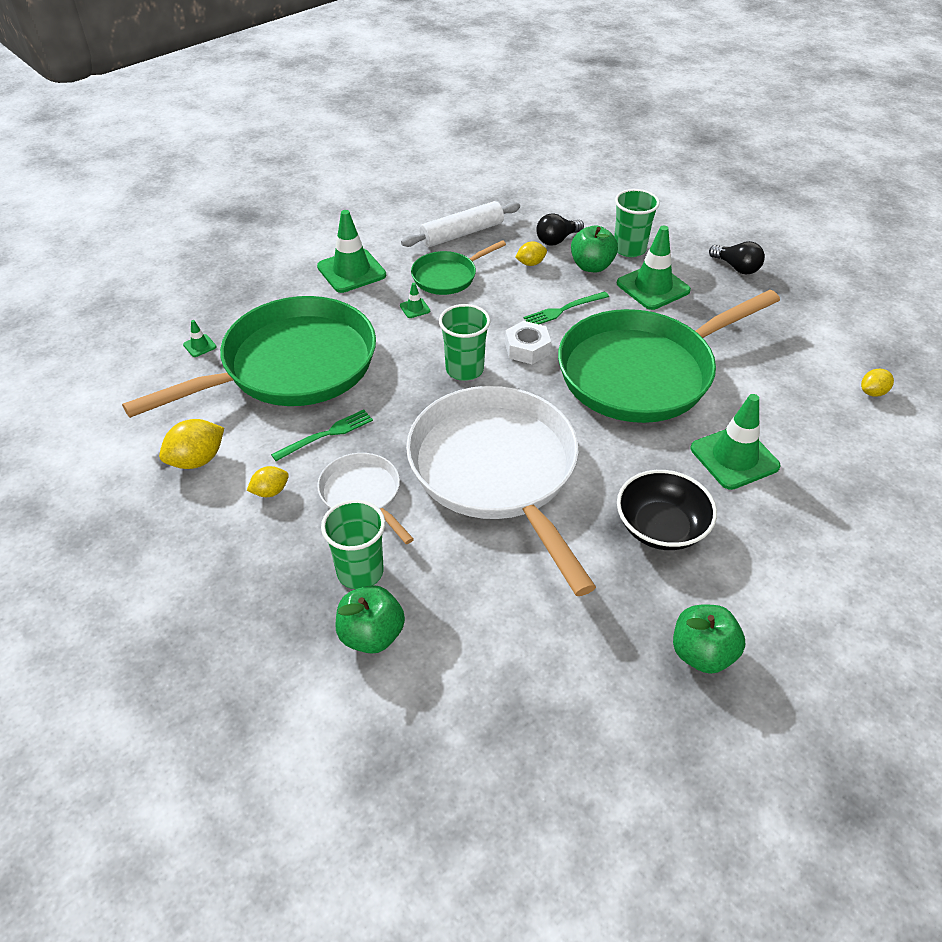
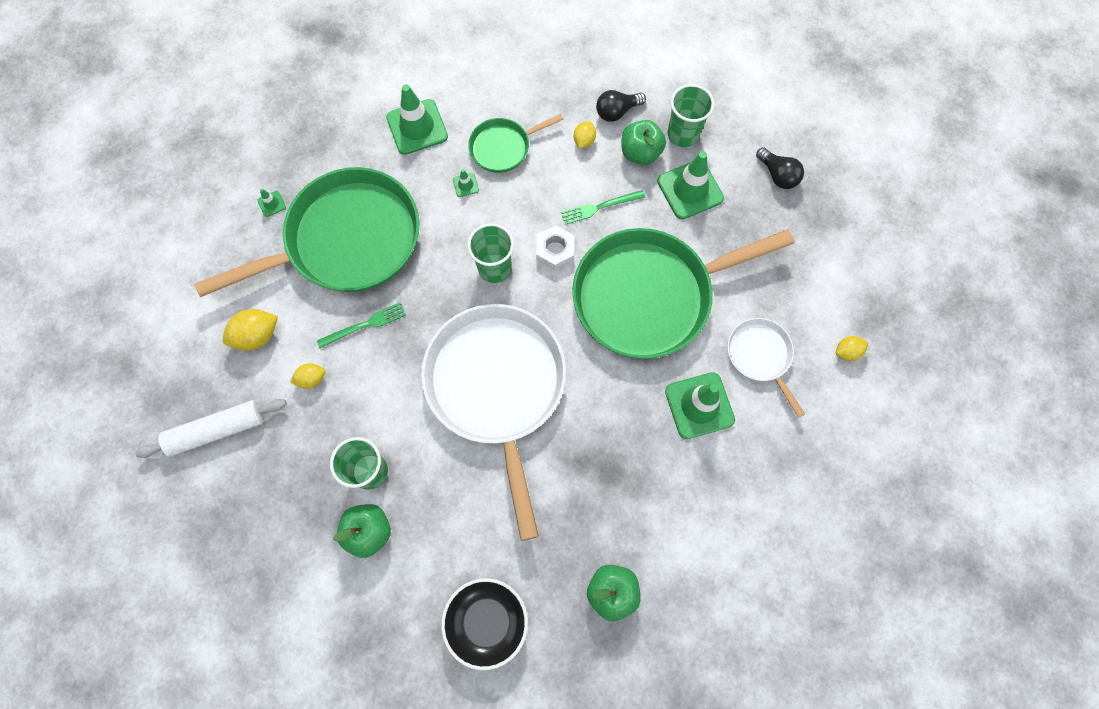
camera: 10 degrees right, 25 degrees up
(363, 495) = (384, 394): white pan -> white pan (760, 356)
(462, 233) = (528, 90): white rolling pin -> white rolling pin (217, 430)
(530, 263) = (584, 141): yellow lemon -> yellow lemon turned 60 degrees counterclockwise
(661, 527) = (616, 468): black bowl -> black bowl (487, 622)

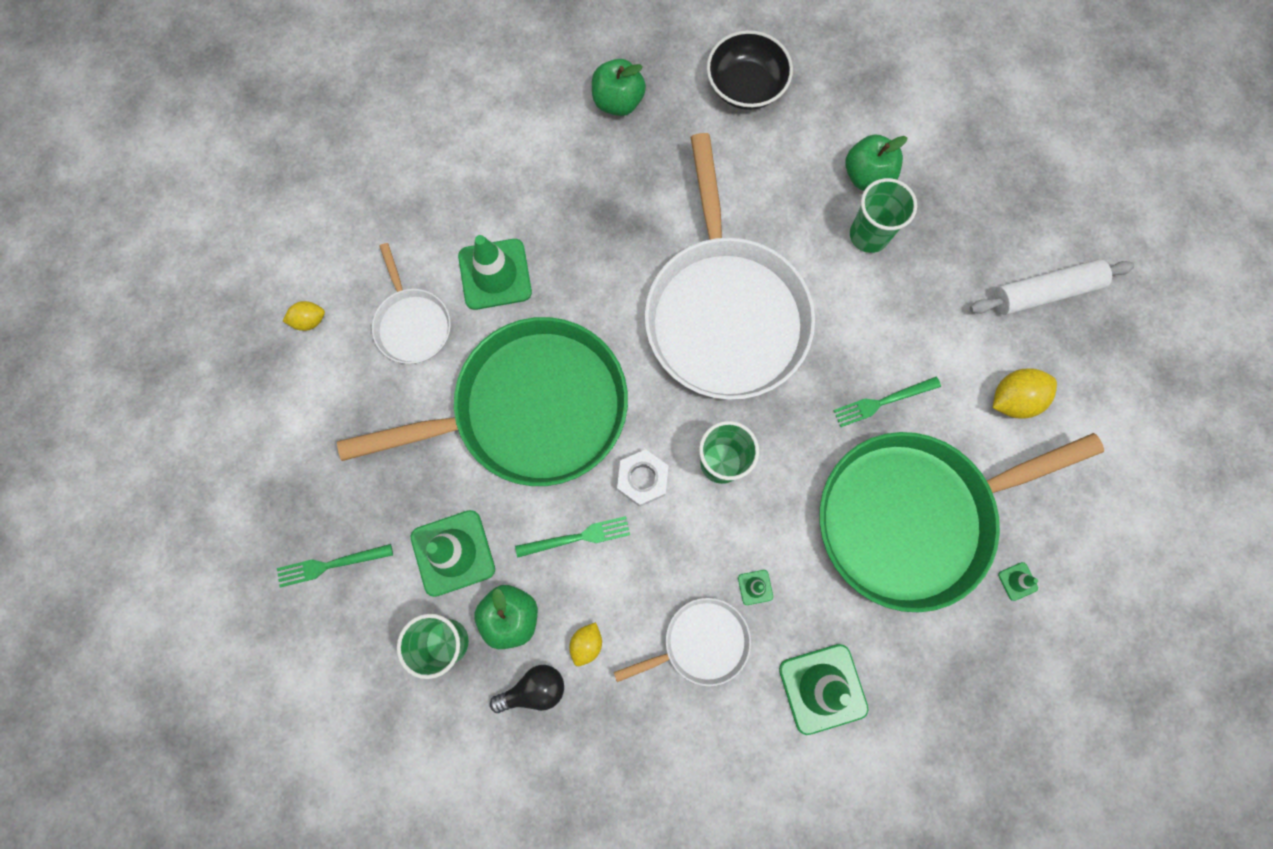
camera: 175 degrees left, 5 degrees up
(312, 379) = (942, 341): yellow lemon -> none
(503, 147) = (701, 643): green pan -> white pan
(777, 175) = (330, 564): black light bulb -> green fork

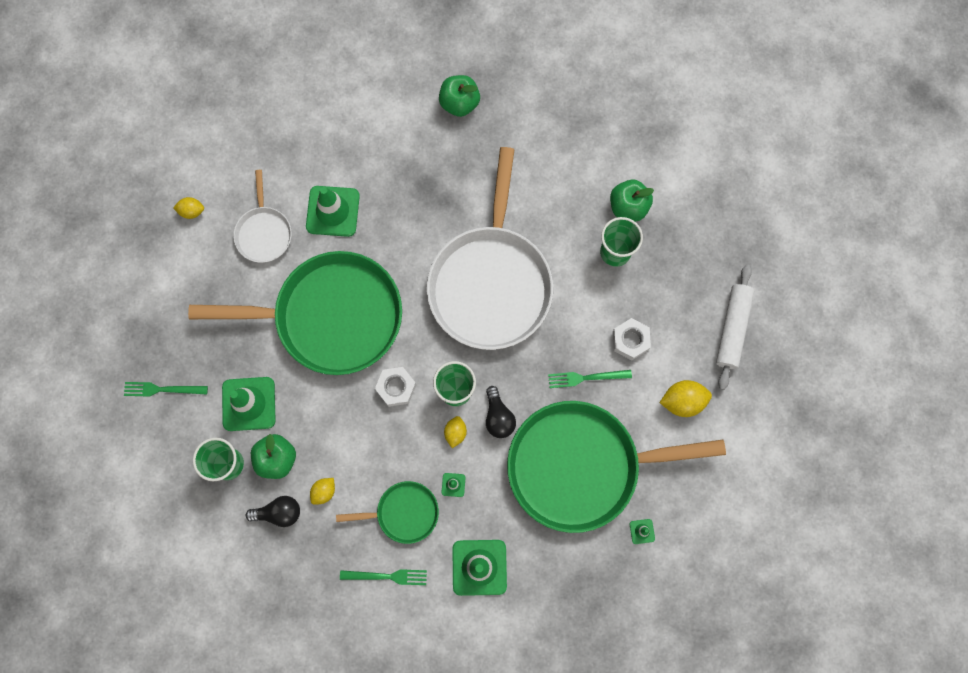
camera: 15 degrees right, 0 degrees up
(577, 537) = (338, 416): green fork -> green fork (387, 576)
(701, 643) = (403, 513): white pan -> green pan
(737, 518) = (455, 433): none -> yellow lemon
(745, 86) = (558, 115): black bowl -> none
(786, 482) = (498, 417): none -> black light bulb
(923, 340) = (630, 340): none -> white nut
(1044, 292) = (732, 329): white rolling pin -> white rolling pin turned 75 degrees counterclockwise

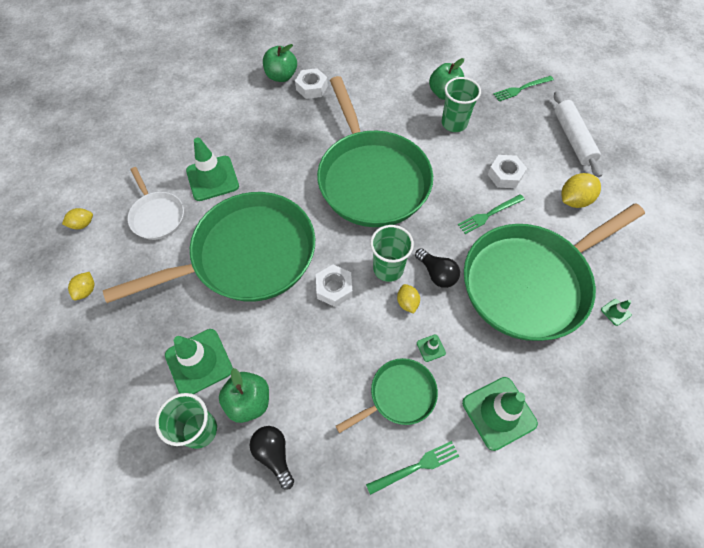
camera: 25 degrees left, 15 degrees down
(162, 389) = (102, 387): green fork -> green fork (521, 89)
(279, 512) = (274, 455): black light bulb -> black light bulb turned 90 degrees counterclockwise
(324, 491) = (311, 411): yellow lemon -> yellow lemon (86, 290)
(485, 134) = (311, 88): none -> white nut
(490, 283) = (371, 179): white pan -> green pan

